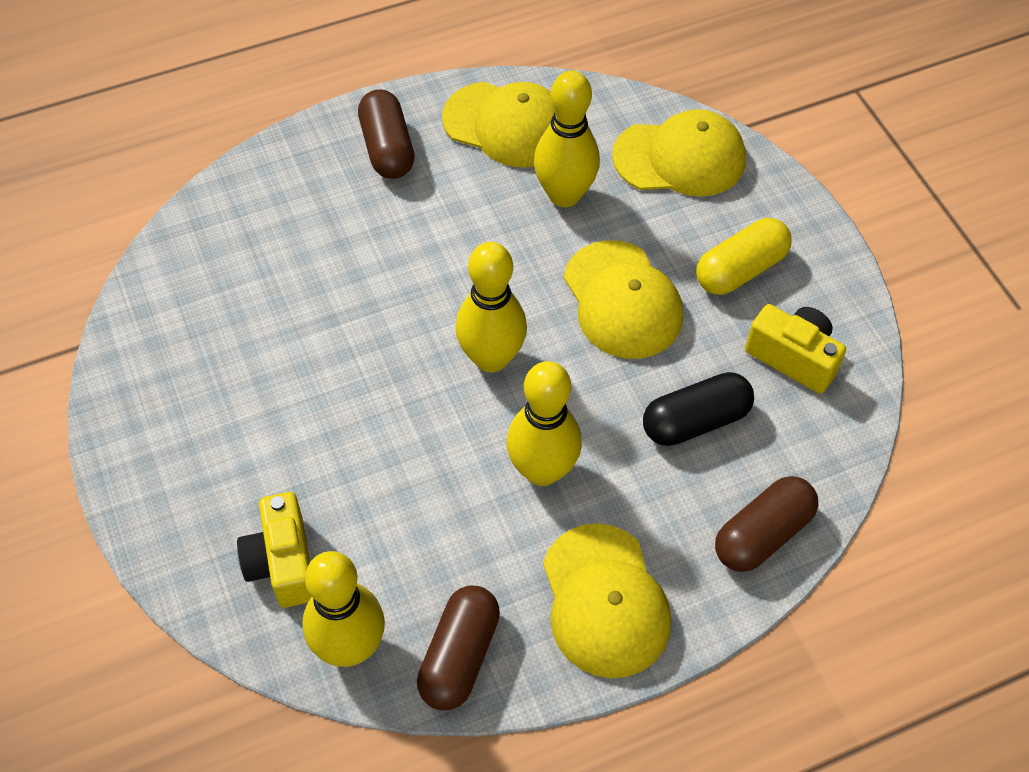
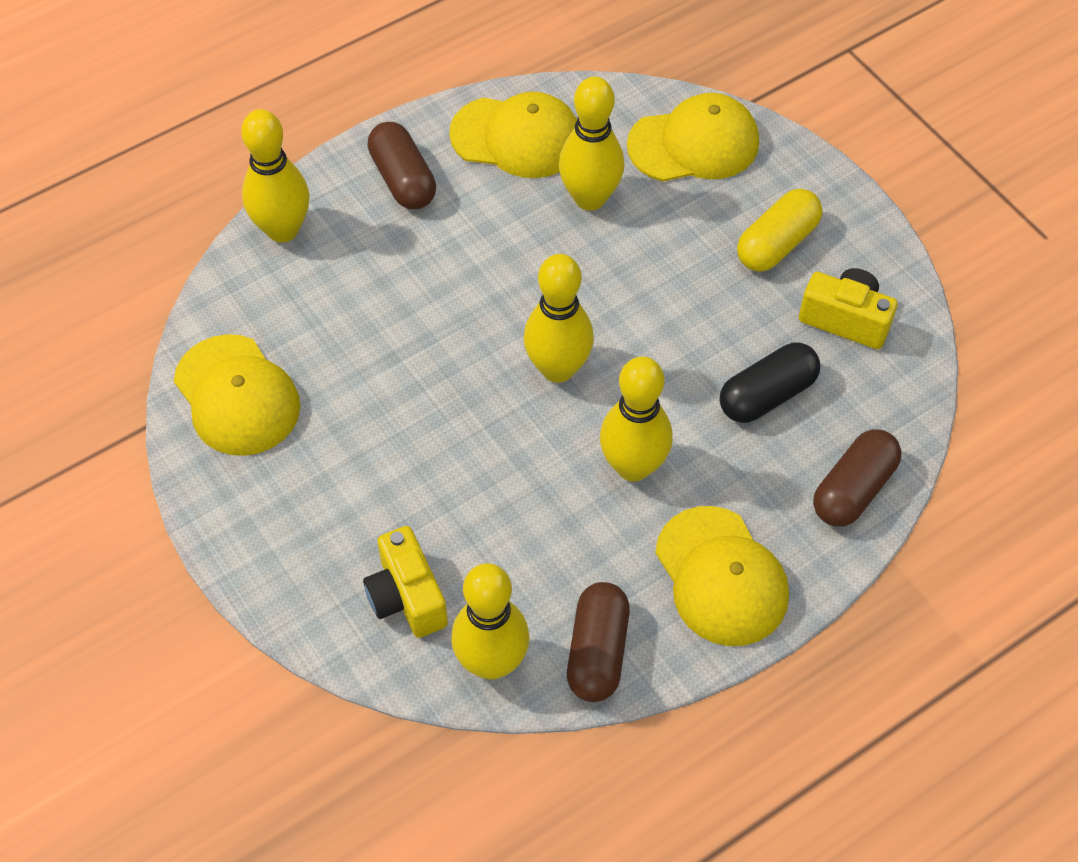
camera: 10 degrees left, 0 degrees up
(260, 178) = (283, 230): none -> yellow bowling pin
(622, 300) = (671, 292): yellow cap -> yellow cap (237, 396)

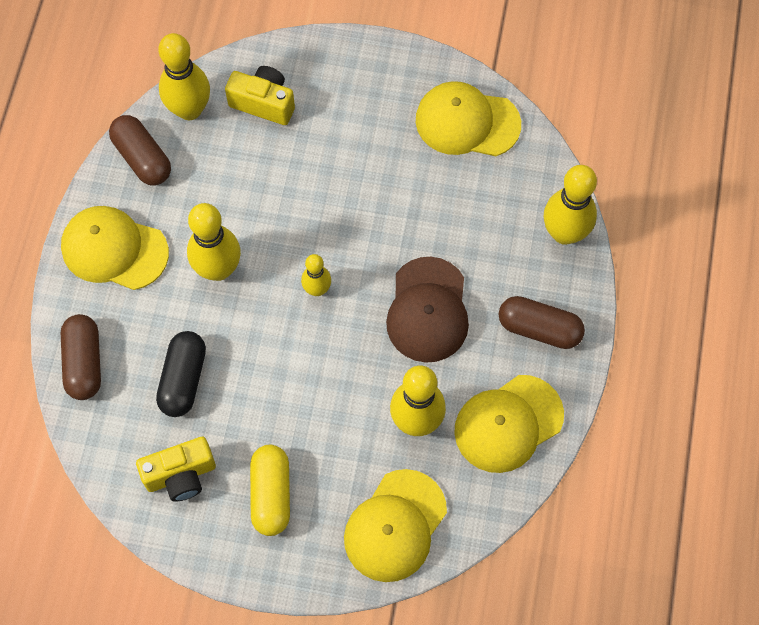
camera: 135 degrees right, 10 degrees up
(479, 269) = (428, 310): none -> brown cap
(558, 368) = (317, 289): yellow bowling pin -> yellow bowling pin, size x0.57

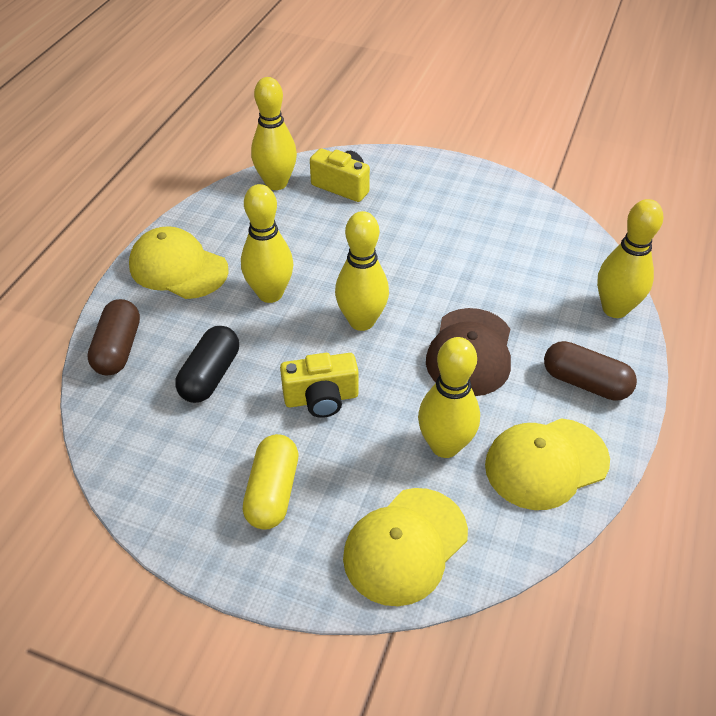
camera: 10 degrees right, 20 degrees down
(142, 158) = (225, 209): brown capsule -> none
(181, 475) = (181, 459): yellow camera -> yellow camera (321, 398)
(317, 289) = (361, 321): yellow bowling pin -> yellow bowling pin, size x1.76
(467, 122) = (525, 219): yellow cap -> none

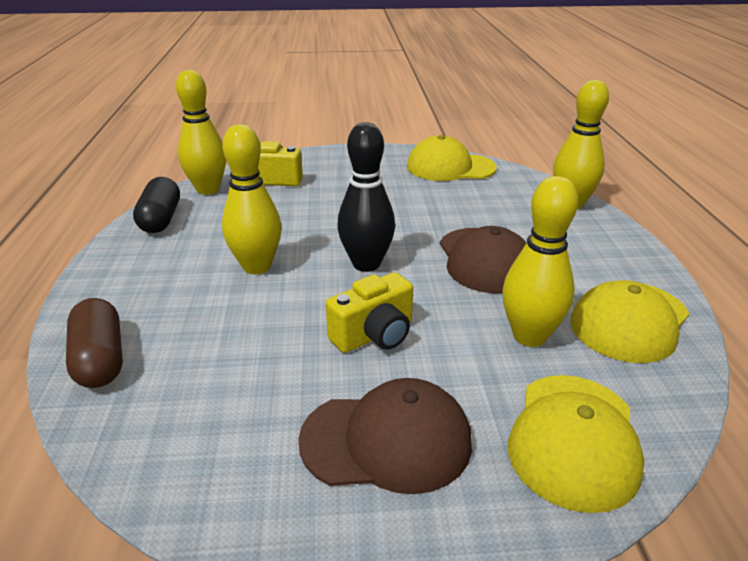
camera: 25 degrees left, 15 degrees down
(178, 268) = (139, 270): yellow cap -> yellow cap (450, 167)
(210, 375) = (234, 351): black capsule -> black capsule (161, 219)
(272, 492) = (387, 441): yellow capsule -> brown cap
(361, 321) = (366, 264): yellow bowling pin -> black bowling pin
(585, 383) = (599, 255): brown capsule -> none

